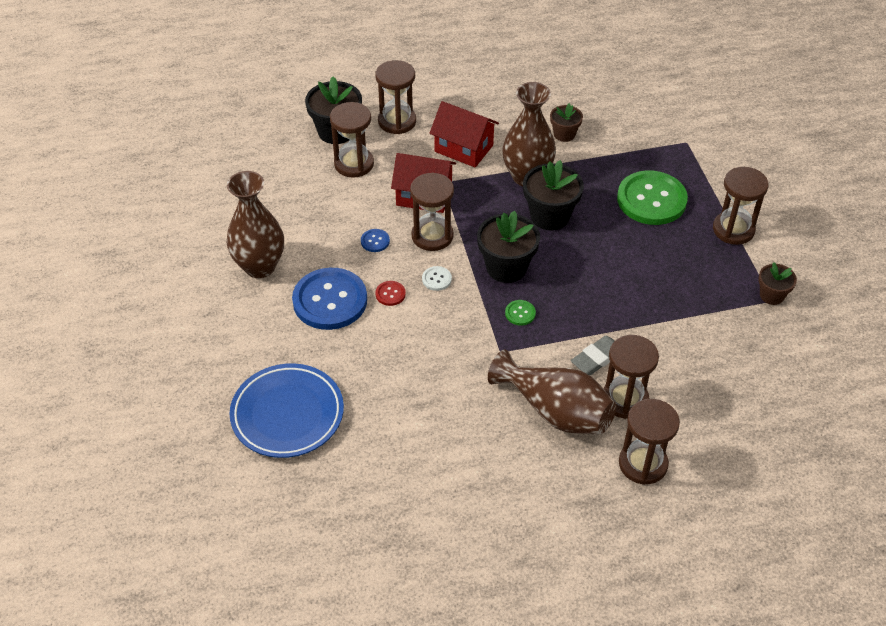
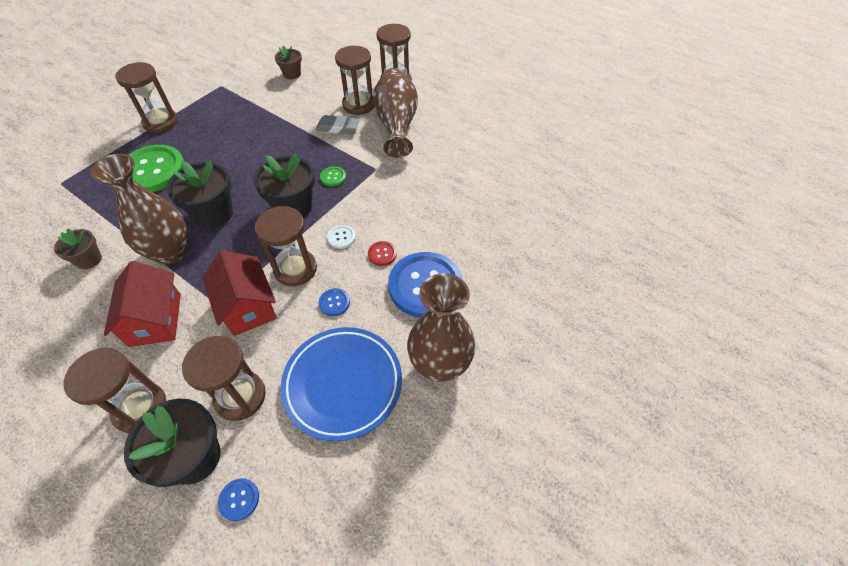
camera: 130 degrees left, 5 degrees up
(287, 414) = (542, 236): blue plate -> blue plate (343, 384)
(289, 139) = (239, 499): none -> blue button
(771, 295) = (216, 87): brown flower pot -> brown flower pot (292, 74)

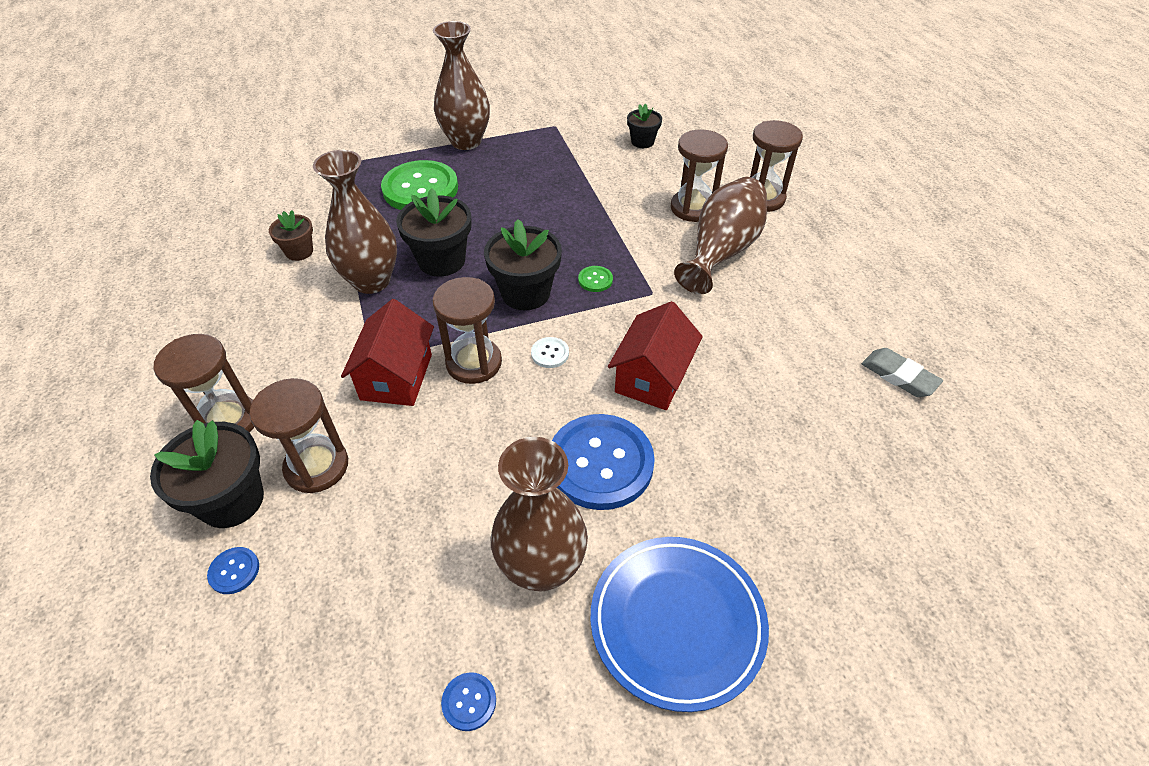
camera: 35 degrees right, 5 degrees down
(155, 320) = (306, 342): red house -> red house (652, 377)
(160, 122) = (466, 141): brown hourglass -> brown vase
(292, 74) = (642, 142): brown flower pot -> black flower pot
(334, 303) = (484, 423): blue button -> blue button (469, 702)
(338, 128) = (646, 225): grey eraser -> grey eraser (899, 376)
(343, 384) = (421, 519): blue plate -> blue plate (677, 623)
(382, 254) = (580, 397): red button -> none

